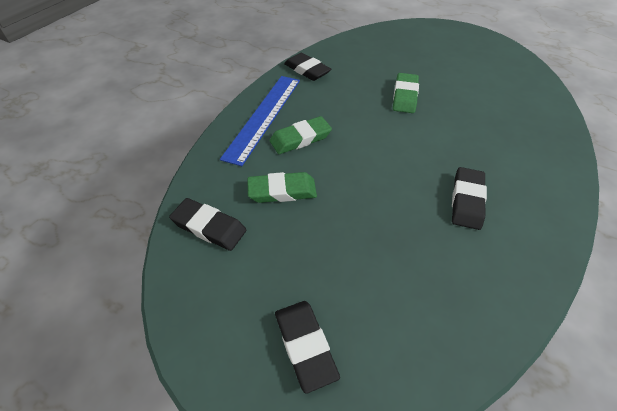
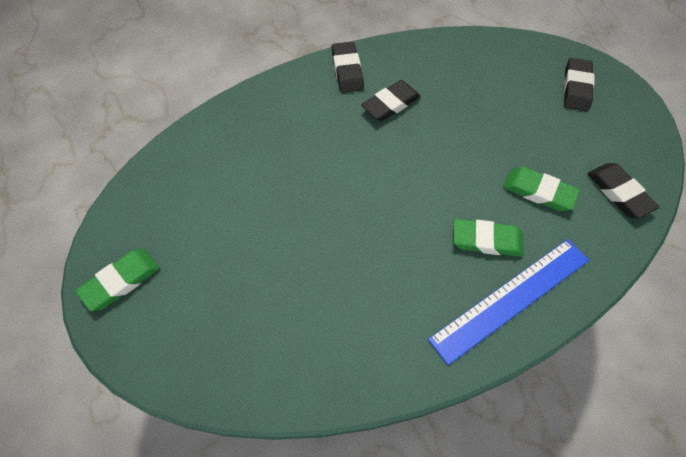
camera: 145 degrees left, 10 degrees up
(307, 70) = (402, 357): black eraser -> black eraser (347, 70)
(405, 96) = (323, 231): green eraser -> green eraser (121, 281)

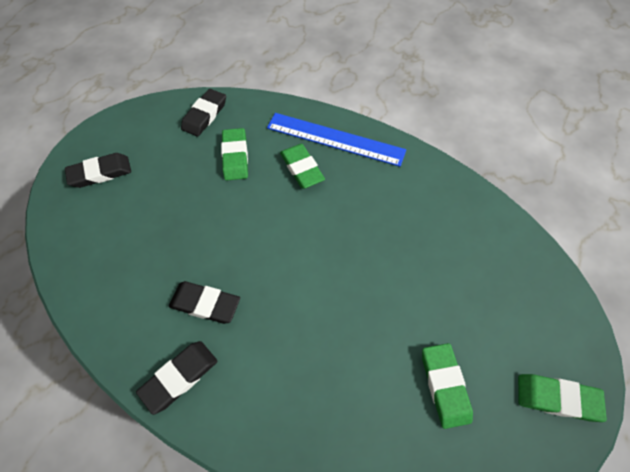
camera: 125 degrees left, 0 degrees up
(203, 211) = (444, 385): none -> green eraser

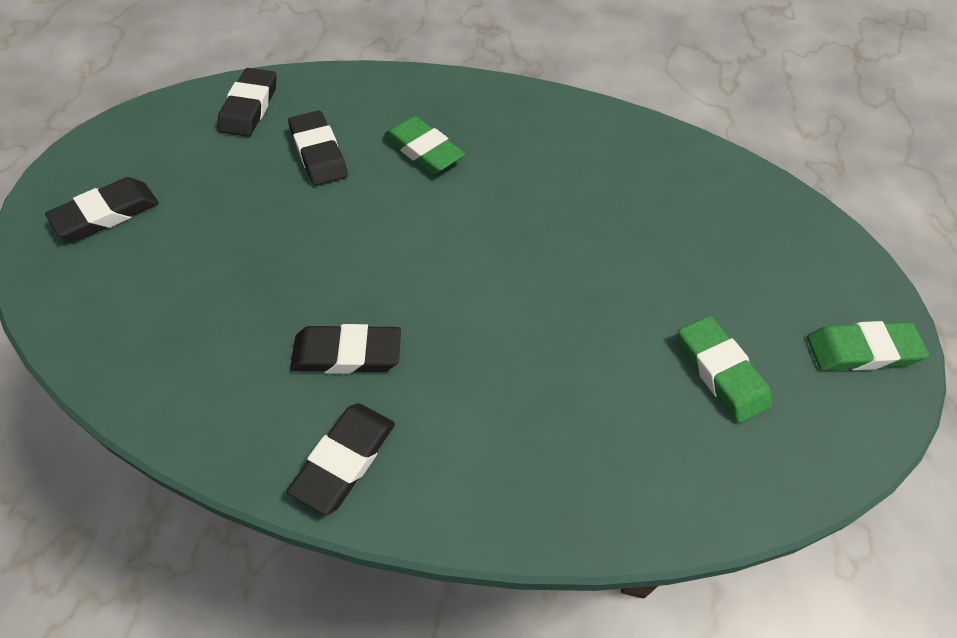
camera: 20 degrees left, 5 degrees down
(235, 157) = (318, 153): green eraser -> black eraser
(335, 139) = (457, 105): blue ruler -> none

